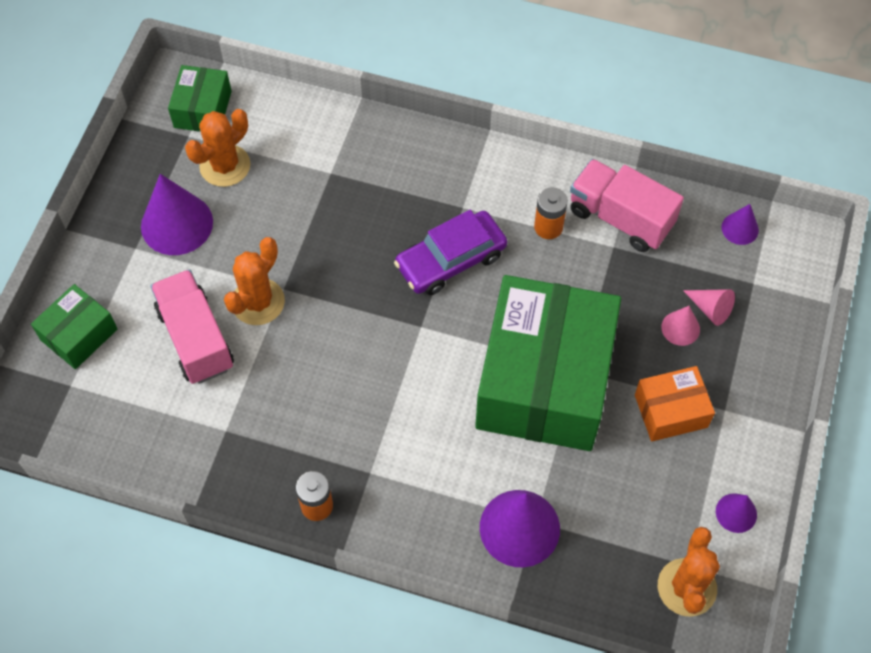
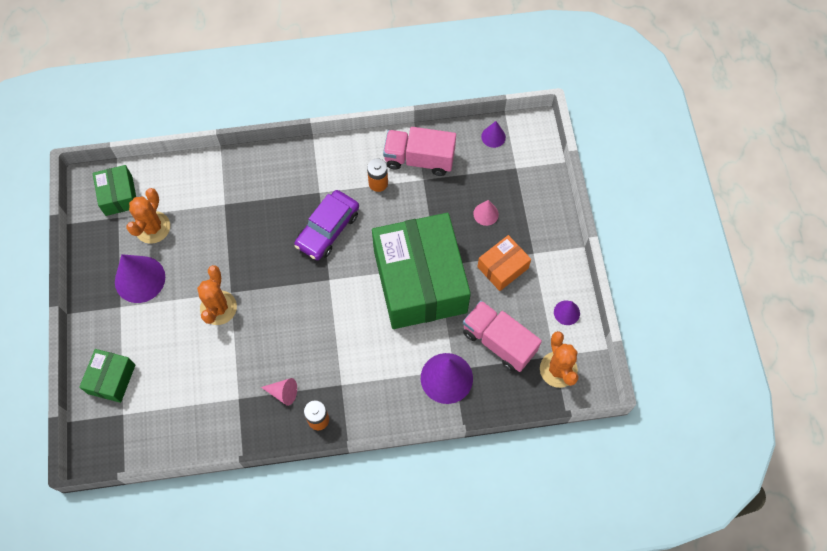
camera: 25 degrees left, 5 degrees up
(195, 338) = (190, 348): pink truck -> pink truck (498, 342)
(710, 309) = (498, 194): pink cone -> pink cone (283, 393)

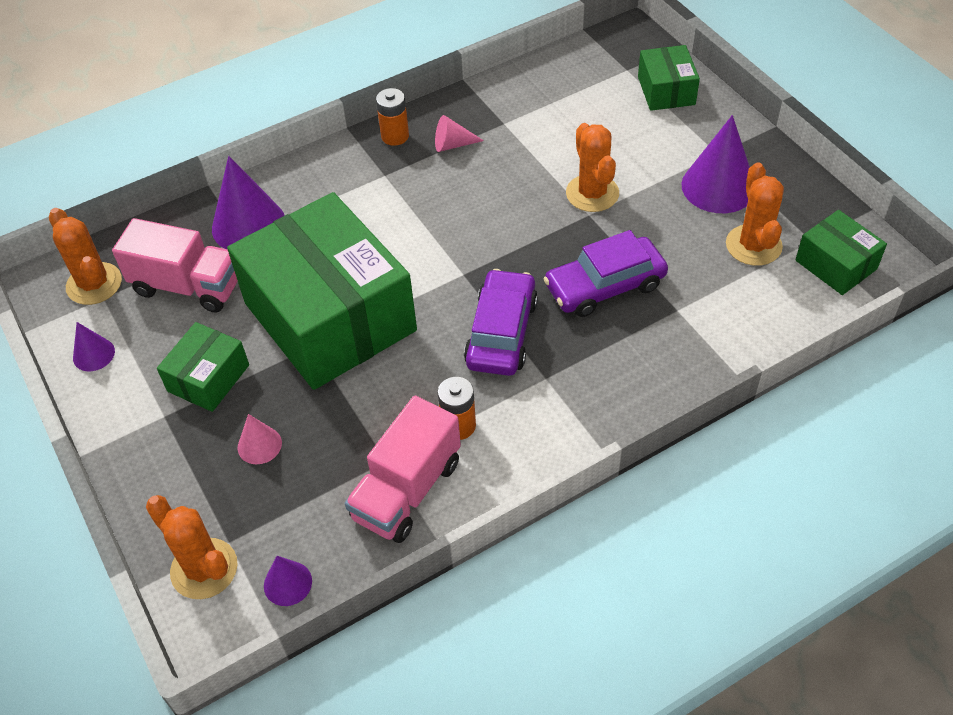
camera: 160 degrees right, 15 degrees down
(253, 236) = (605, 286): none -> purple car
(419, 159) = (407, 490): pink truck -> pink truck turned 135 degrees clockwise
(502, 267) = (208, 378): orange box -> green box
(531, 159) = (204, 569): none -> orange cactus

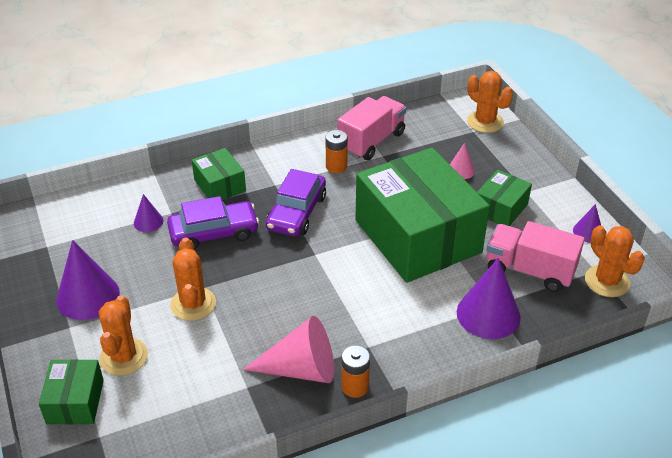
camera: 175 degrees left, 10 degrees down
(287, 583) = (439, 113): purple cone -> purple cone (148, 222)
(453, 144) = (301, 369): pink cone -> pink cone, size x1.94
(753, 245) = (91, 247): orange cactus -> orange cactus (124, 357)
(836, 264) = (43, 227): green box -> green box (219, 185)

